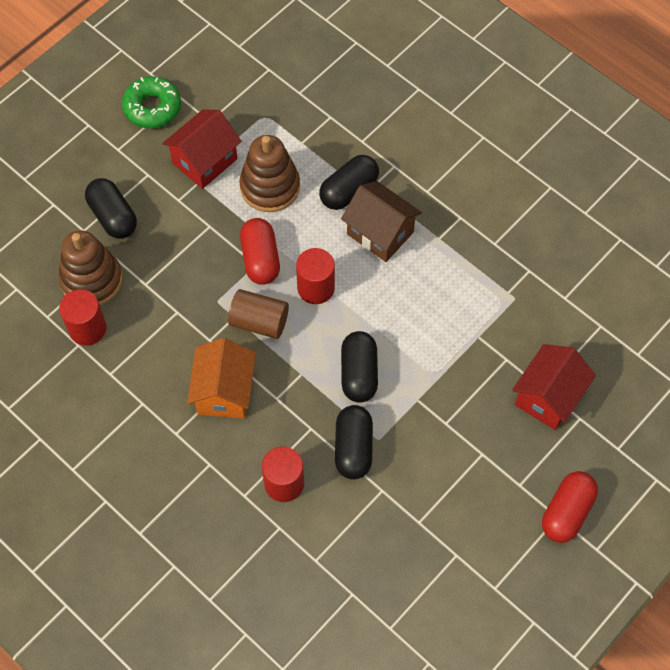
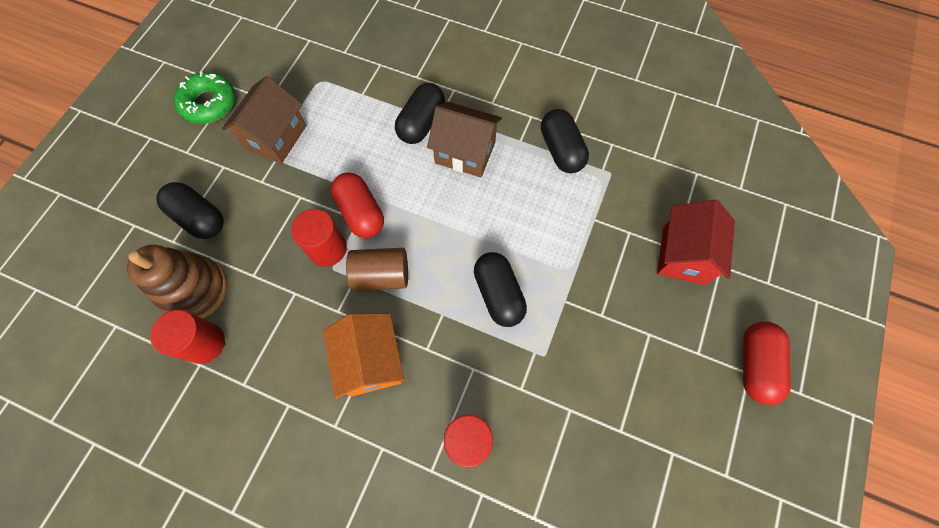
camera: 20 degrees left, 5 degrees up
(205, 161) = (275, 137): red house -> brown house
(270, 187) = (346, 142): brown stacking toy -> none
(316, 288) = (424, 223): red cylinder -> red cylinder (327, 248)
(353, 448) = (524, 374): black capsule -> black capsule (561, 150)

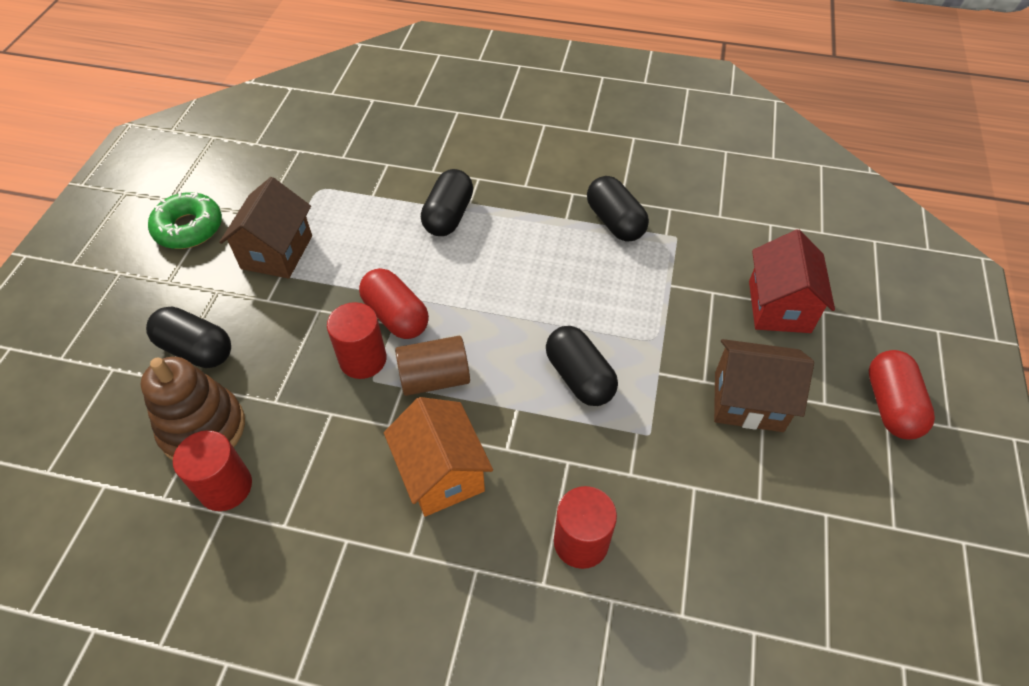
camera: 10 degrees left, 15 degrees down
(465, 152) = (506, 238): brown house -> brown house (748, 401)

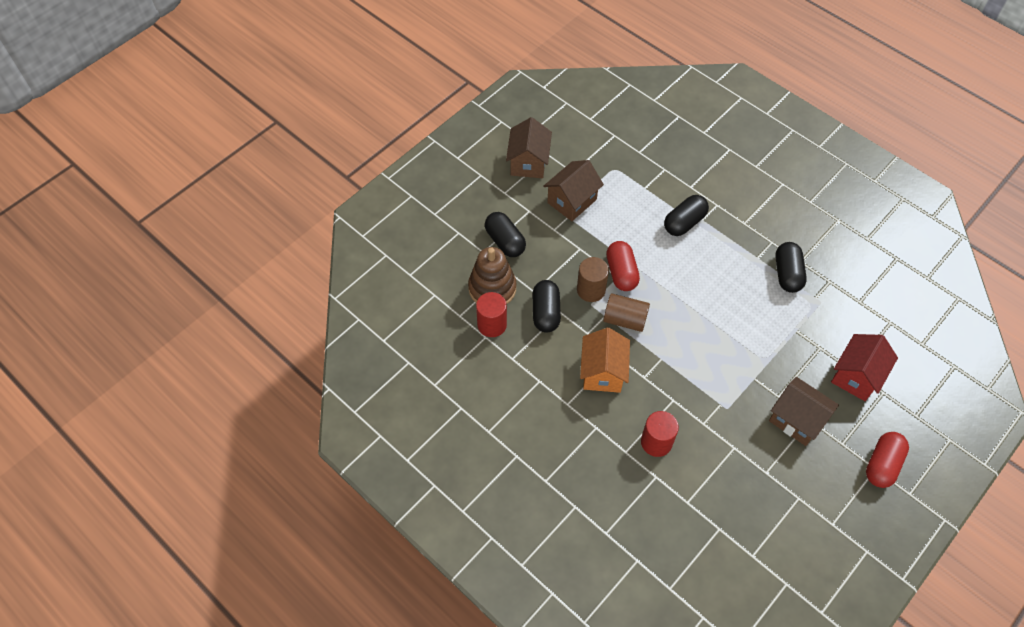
camera: 30 degrees right, 5 degrees up
(189, 228) = (528, 162): green donut -> brown house
(363, 359) = (591, 290): red cylinder -> brown cylinder
(579, 377) = (706, 358): black capsule -> black capsule (546, 312)

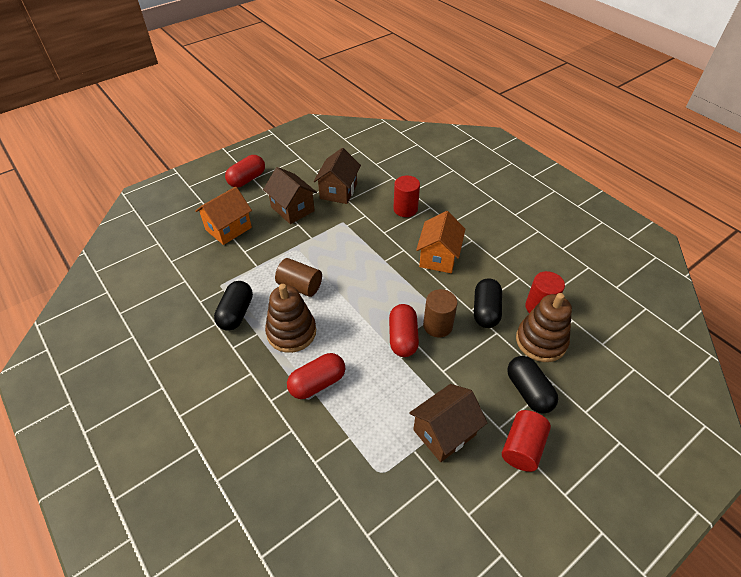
camera: 170 degrees left, 10 degrees down
(511, 199) = (522, 447): none -> red cylinder
(528, 162) = (497, 504): brown house -> brown house (338, 191)
(625, 319) = (409, 294): brown cylinder -> brown cylinder (300, 286)
(684, 222) = (317, 383): black capsule -> red capsule
(726, 263) = (291, 332): none -> brown stacking toy
(856, 376) = (228, 228): red house -> orange house

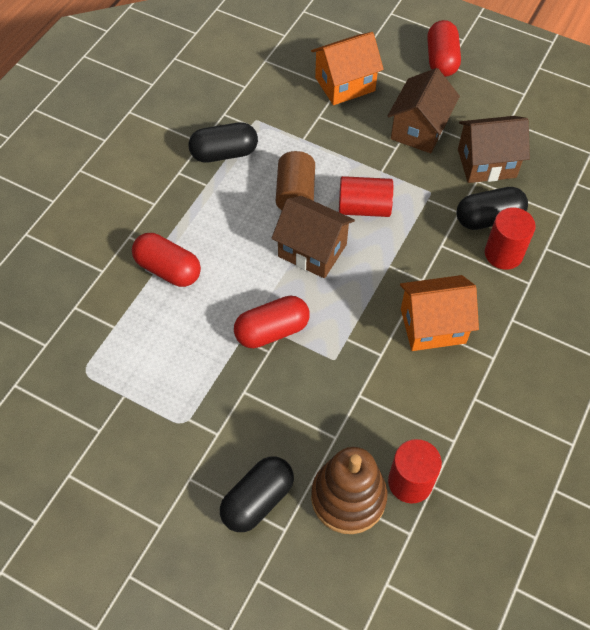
camera: 65 degrees right, 10 degrees up
(228, 228) = (345, 84): orange house -> orange house turned 45 degrees counterclockwise
(247, 179) = (441, 60): red capsule -> red capsule turned 75 degrees clockwise
(291, 332) = (224, 215): brown stacking toy -> none
(437, 325) = (311, 363): brown cylinder -> none
(444, 432) = (158, 419): brown house -> brown house (312, 250)
(485, 311) = (366, 413): black capsule -> black capsule (488, 218)
(522, 447) = (172, 512): red cylinder -> red cylinder (364, 208)

